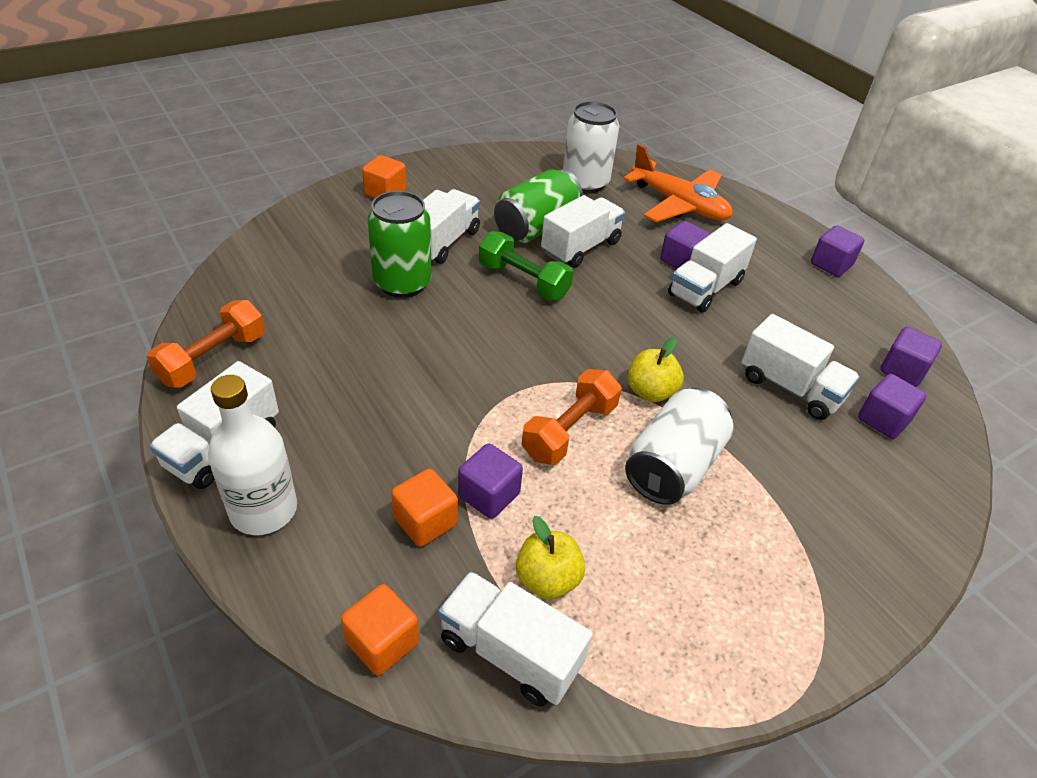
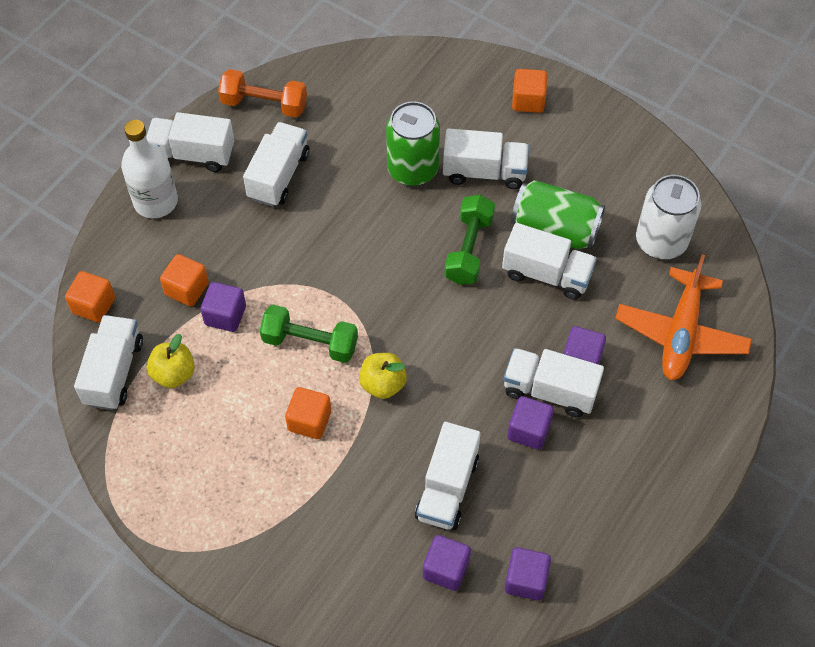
camera: 70 degrees right, 15 degrees up
(325, 381) = (279, 176): none -> white truck
(569, 431) = (310, 343): orange dumbbell -> green dumbbell
(673, 466) = (309, 421): white can -> orange cube
(831, 265) = (665, 495): purple cube -> purple cube (528, 430)

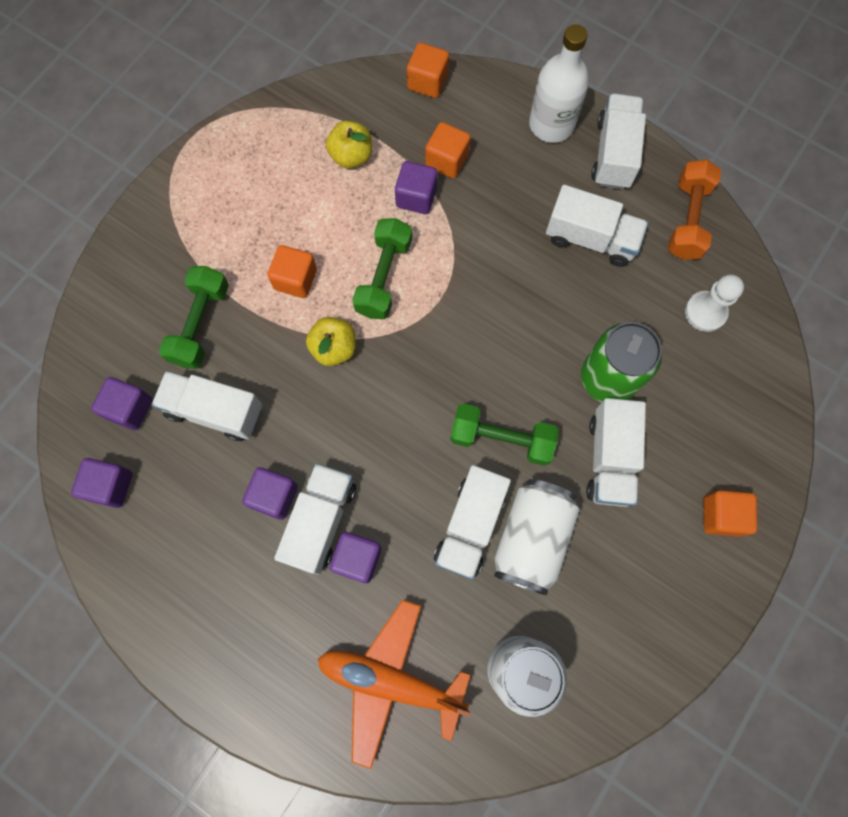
camera: 90 degrees right, 15 degrees up
(114, 372) = (354, 106): white truck -> none
(353, 98) = (705, 312): none -> white pawn
(356, 507) = (200, 324): none -> green dumbbell
(555, 229) = (531, 538): green can -> white can

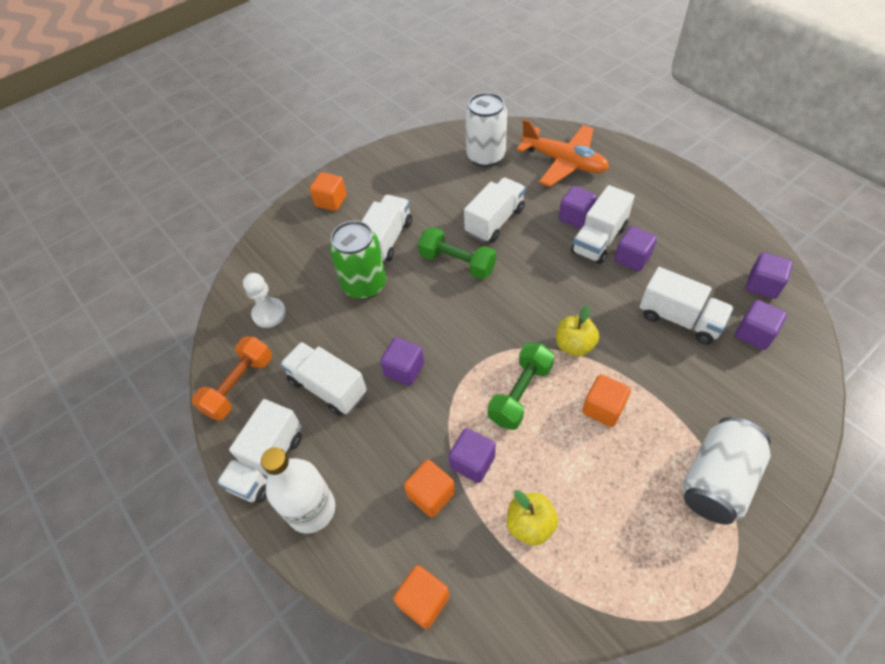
camera: 160 degrees left, 20 degrees down
(200, 324) = (694, 387): green dumbbell -> none
(516, 276) = (404, 370): none -> purple cube
(531, 538) = (456, 209): white can -> white can (717, 480)

